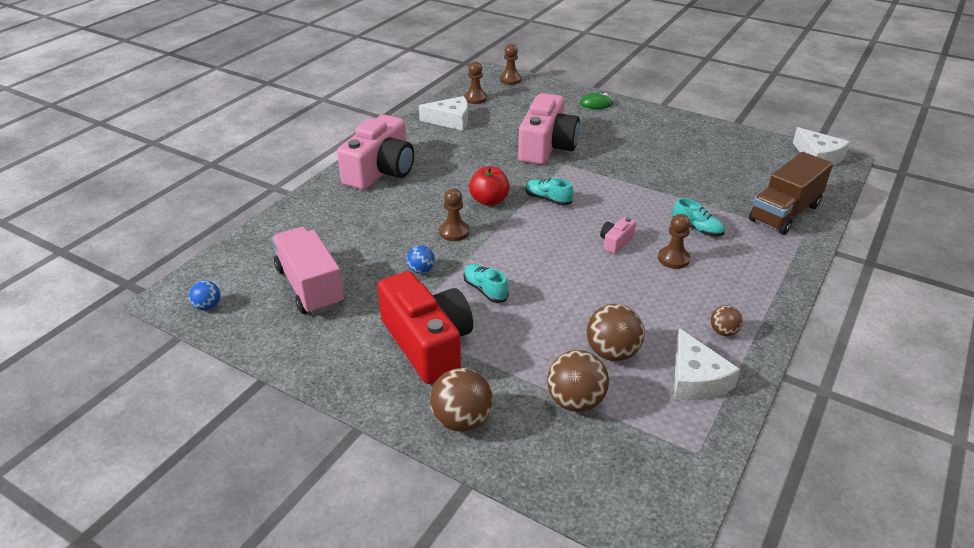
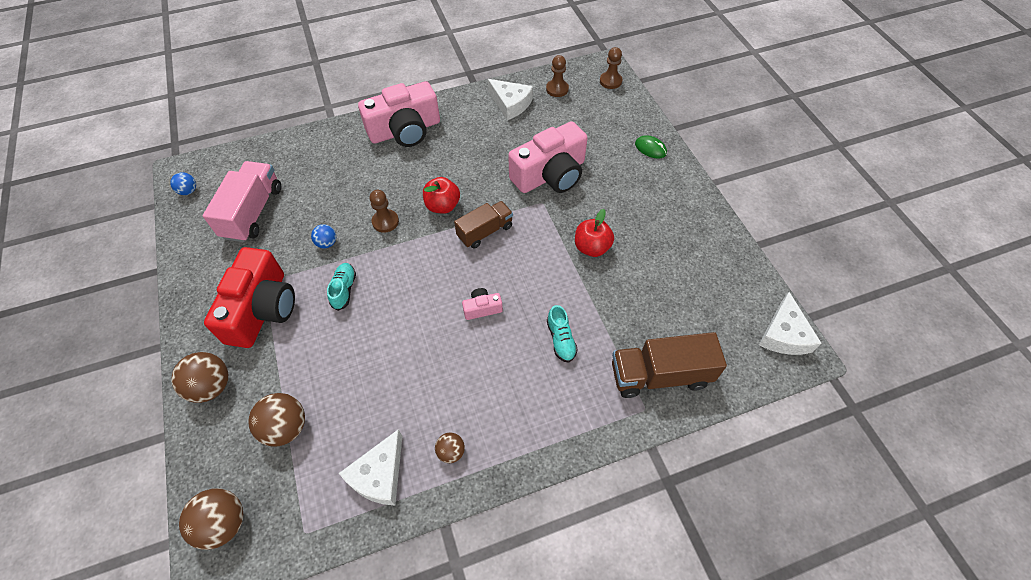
camera: 40 degrees right, 20 degrees up
(548, 199) = (485, 231): turquoise shoe -> brown truck
(612, 353) = (355, 407): brown ball -> brown ball (224, 523)
(639, 171) = (592, 247): none -> red apple
(673, 259) = (504, 356): brown pawn -> none

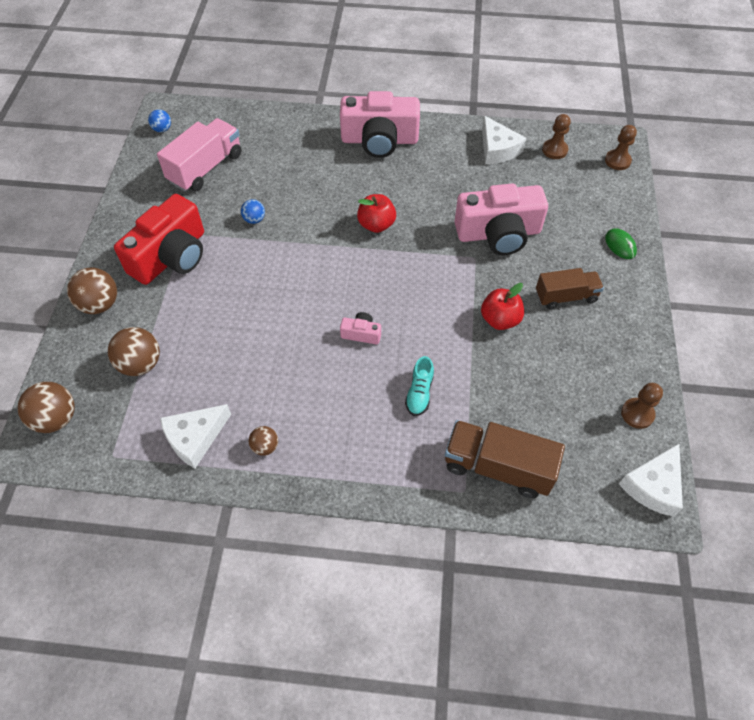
camera: 25 degrees right, 0 degrees up
(344, 290) = (248, 267): turquoise shoe -> none
(385, 221) = (316, 219): brown pawn -> brown pawn (637, 414)
(485, 231) = (403, 264): brown truck -> brown truck (565, 296)

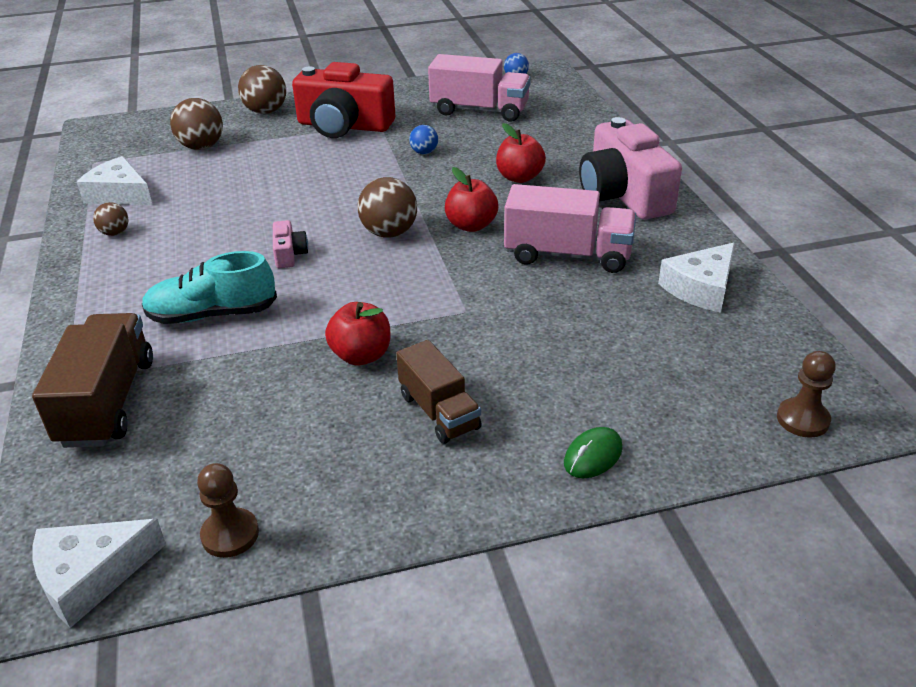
camera: 70 degrees right, 20 degrees down
(56, 418) = (129, 129): brown ball -> brown ball (389, 233)
(326, 180) = (519, 177): none -> red apple
(419, 393) = (212, 314): turquoise shoe -> turquoise shoe, size x1.64
(436, 191) = (568, 255): none -> pink truck
(498, 233) = (525, 322): pink camera -> none
(554, 150) = (756, 343): brown pawn -> none
(653, 486) = (91, 576): white cheese -> white cheese turned 45 degrees counterclockwise

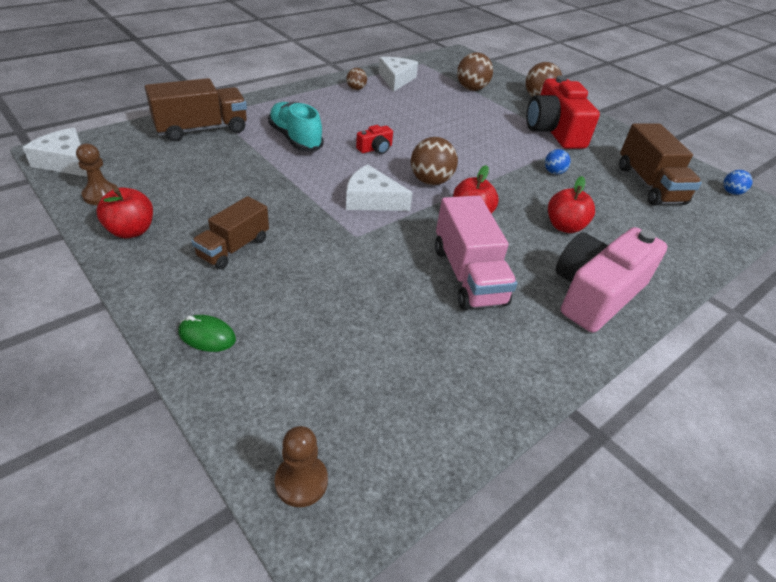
camera: 60 degrees right, 5 degrees up
(289, 254) = (375, 149): pink camera -> red camera
(361, 355) = (281, 202): red apple -> red apple (131, 231)
(479, 110) = (649, 185): pink truck -> brown truck
(701, 288) = (477, 373): white cheese -> white cheese (371, 200)

